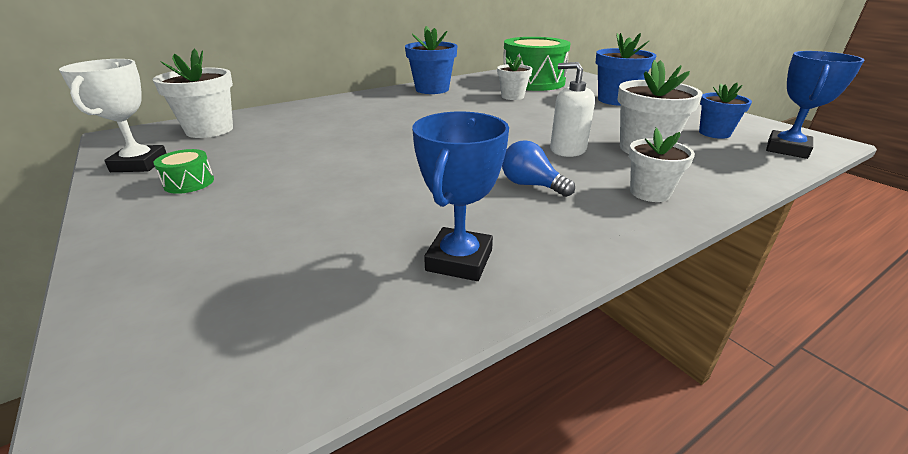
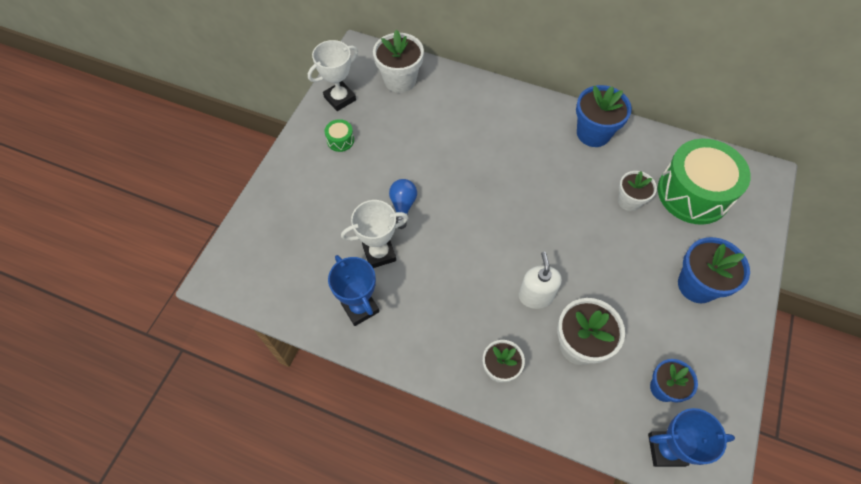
camera: 55 degrees right, 30 degrees up
(394, 213) = (379, 253): none -> white trophy
(459, 260) = (360, 308): blue trophy -> blue trophy turned 75 degrees clockwise
(531, 185) = (460, 300): blue light bulb -> blue light bulb (403, 206)

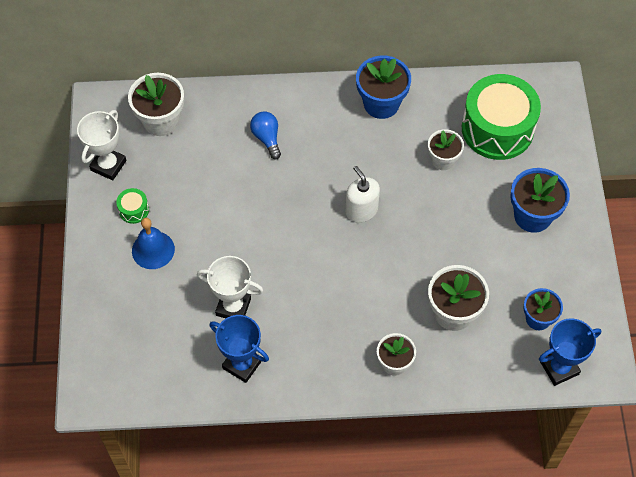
camera: 25 degrees left, 0 degrees up
(338, 178) = (153, 250): none -> blue bell
(379, 253) = (233, 307): white trophy -> white trophy turned 60 degrees clockwise
(403, 206) = (232, 251): blue light bulb -> blue light bulb (267, 138)
(535, 296) = (396, 285): white soap dispenser -> white soap dispenser (361, 210)

